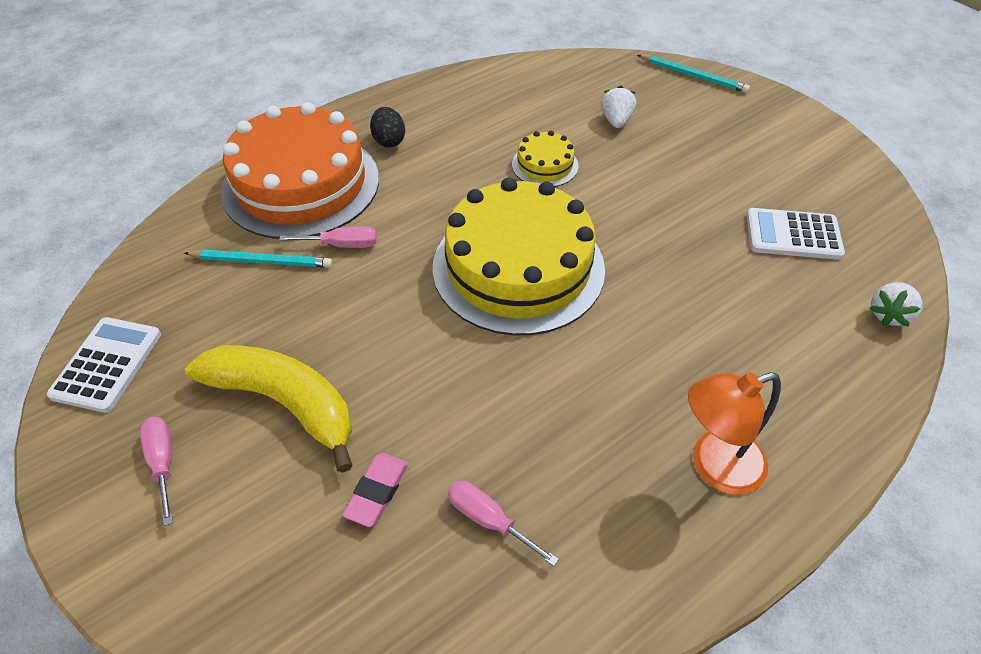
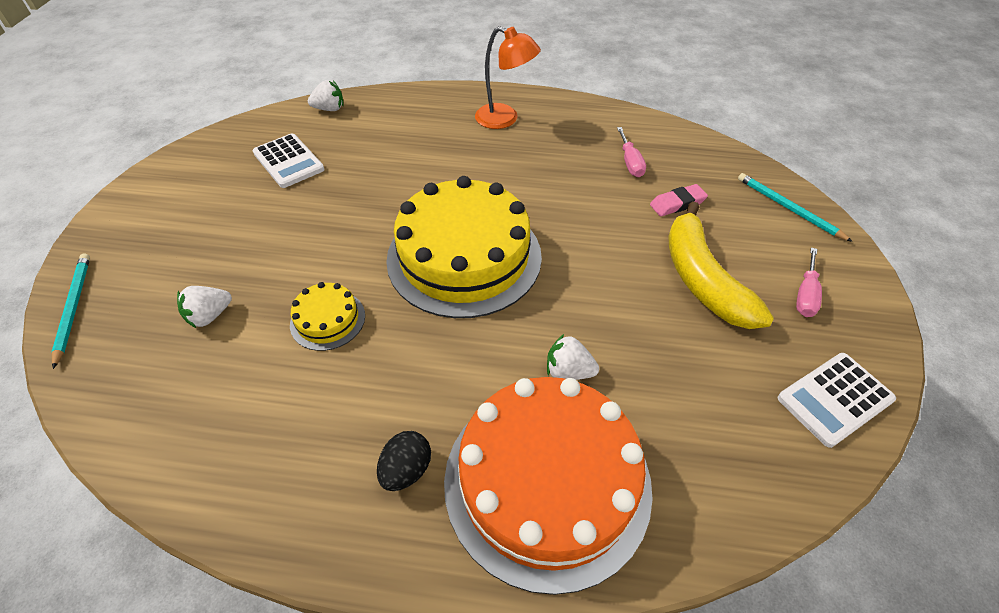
camera: 135 degrees left, 0 degrees up
(262, 261) = (650, 408): turquoise pencil -> turquoise pencil (788, 208)
(342, 245) = (568, 371): pink screwdriver -> white strawberry

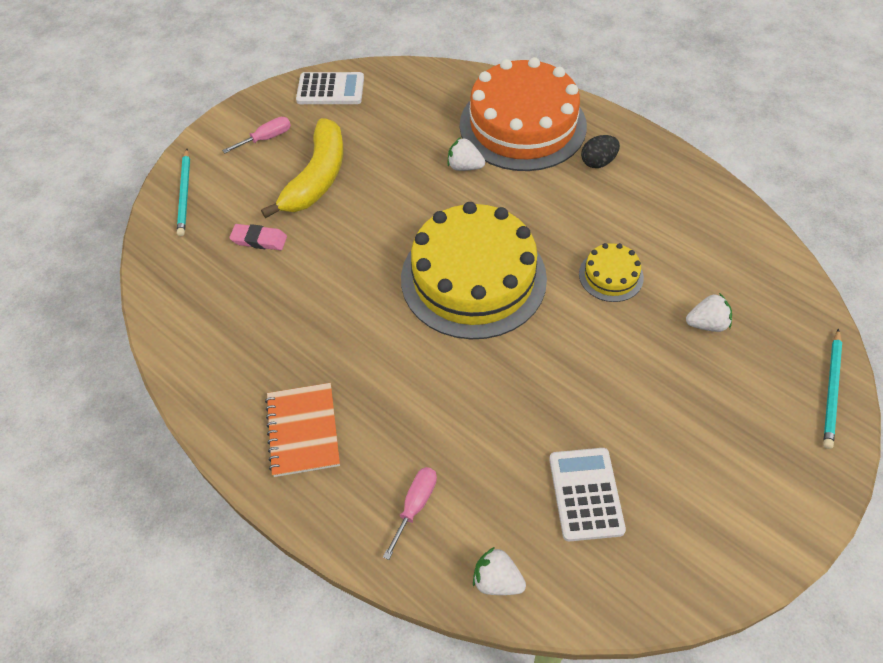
camera: 145 degrees left, 5 degrees up
(505, 119) = (303, 431): orange lamp -> orange notebook
(568, 371) = (464, 167): white strawberry -> white strawberry turned 150 degrees clockwise
(630, 162) = (245, 300): pink screwdriver -> pink screwdriver (415, 505)

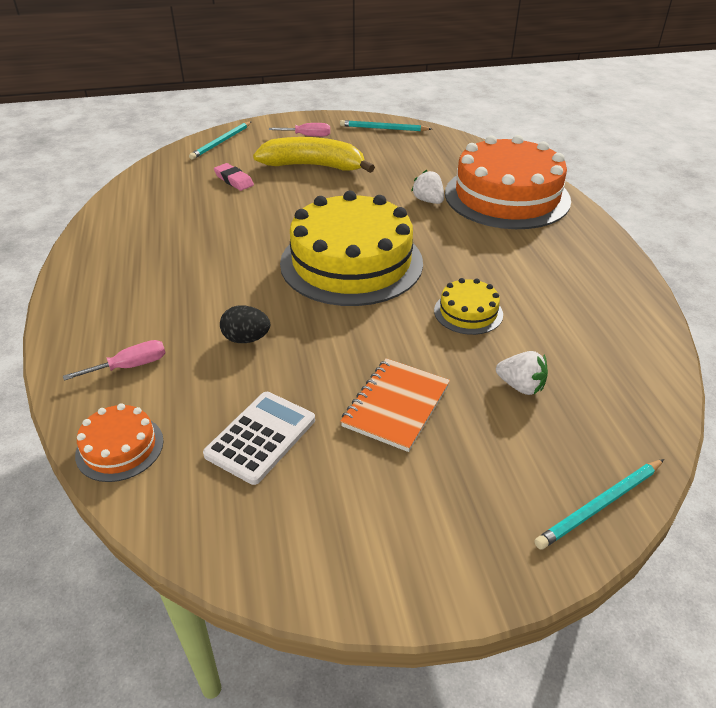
camera: 35 degrees right, 15 degrees down
(303, 431) = (121, 285): orange notebook -> orange notebook (396, 406)
(317, 178) = (314, 166): yellow banana -> yellow banana turned 135 degrees counterclockwise
(330, 89) = (383, 128): white calculator -> turquoise pencil
(497, 580) = (120, 447): white strawberry -> orange cake
(598, 162) = (546, 241): black egg -> black egg (246, 339)

